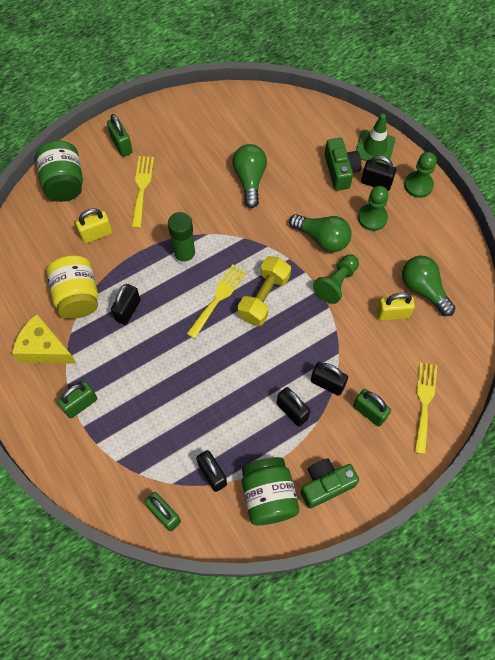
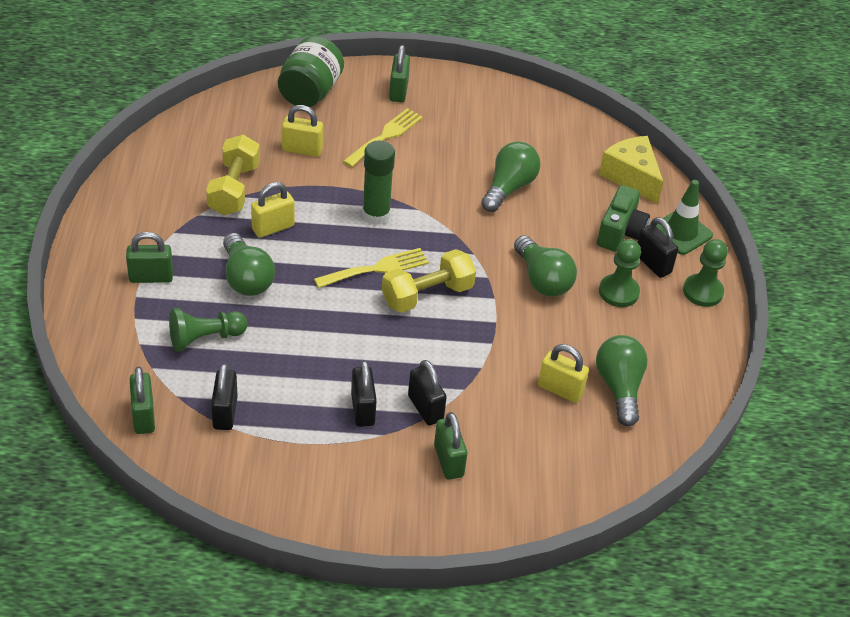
camera: 30 degrees right, 20 degrees down
(44, 348) = (160, 213): yellow cheese -> yellow cheese (631, 177)
(77, 296) = (234, 189): yellow jar -> yellow dumbbell
(128, 310) = (273, 228): black padlock -> yellow padlock
(143, 362) = (246, 278): none -> green light bulb
(268, 496) = (265, 467): green jar -> none
(325, 485) = (337, 496): green camera -> none
(336, 283) = (521, 326): green pawn -> green pawn (205, 338)
(424, 403) = (521, 490): yellow fork -> none

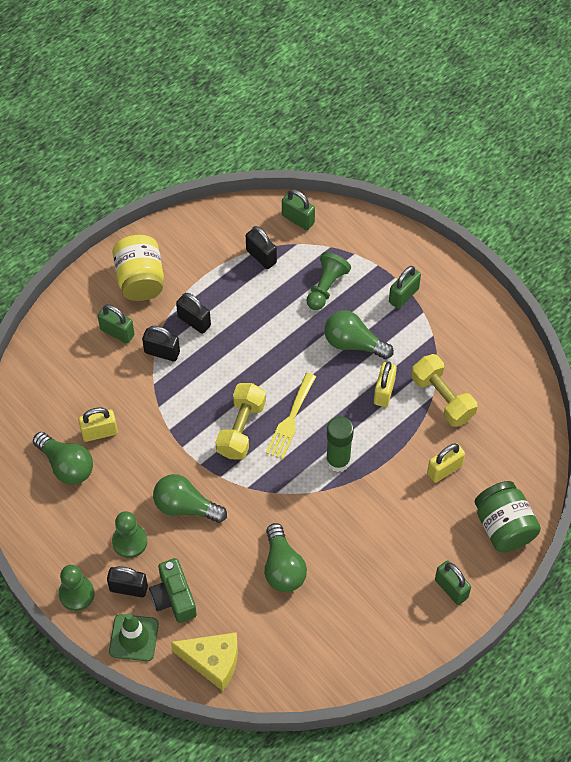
camera: 140 degrees right, 15 degrees up
(368, 492) = (140, 279): none -> yellow jar
(385, 136) = (409, 535): yellow fork -> none

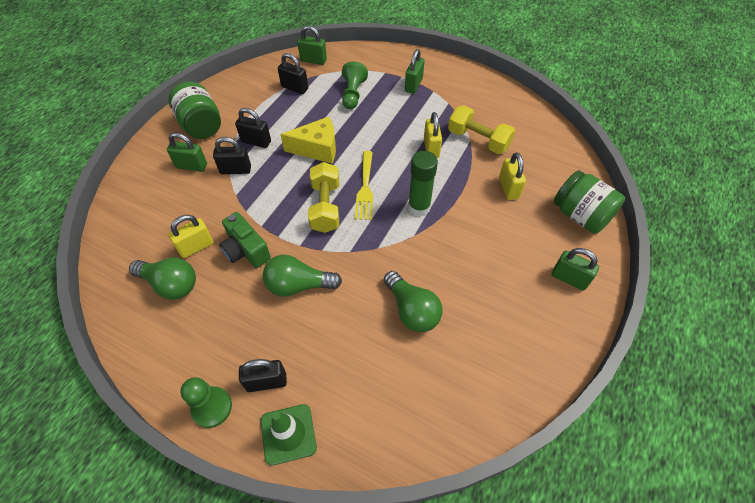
camera: 20 degrees left, 5 degrees down
(129, 541) = (254, 335): green pawn -> none
(140, 279) = (201, 126): yellow jar -> green jar
(173, 597) = (316, 375): green camera -> green camera (246, 250)
(212, 662) = (382, 429): yellow cheese -> yellow cheese (317, 149)
(353, 343) = (391, 123): green light bulb -> none
(444, 469) = (508, 188): yellow padlock -> yellow padlock turned 45 degrees counterclockwise

